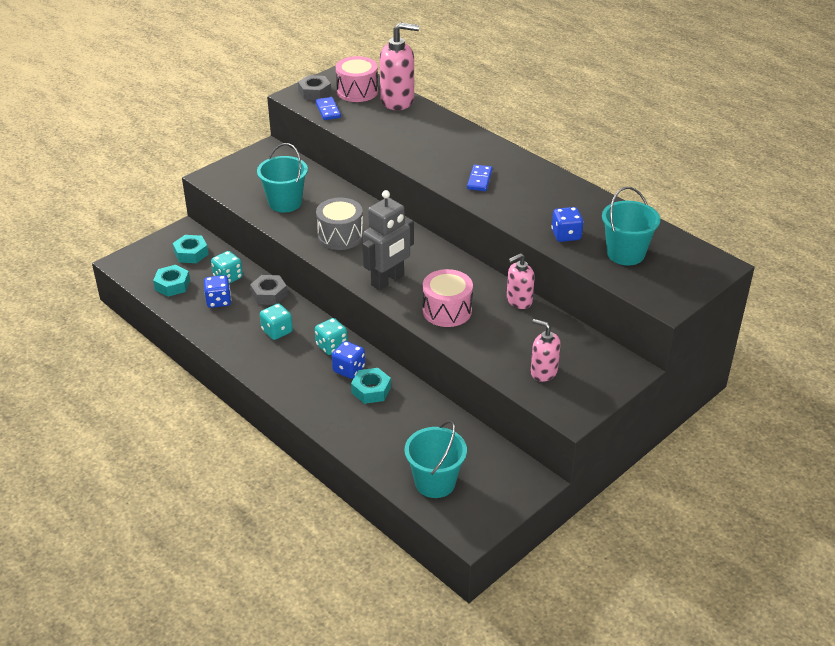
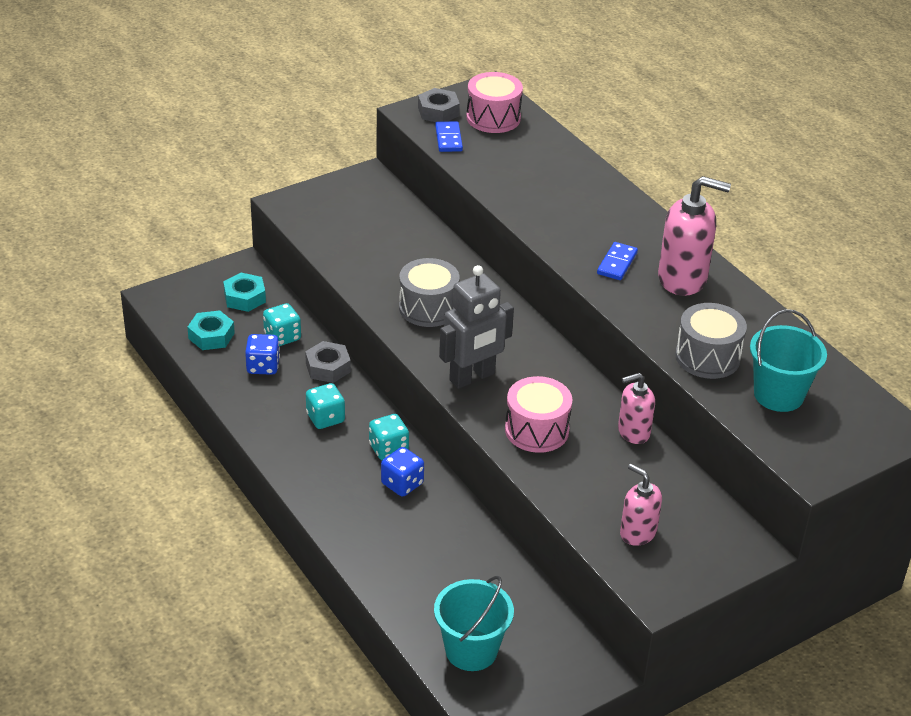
camera: 10 degrees right, 0 degrees up
(285, 202) = (370, 252): turquoise bucket -> none
(371, 390) = (423, 516): turquoise nut -> none
(397, 101) = (542, 138): pink soap dispenser -> pink soap dispenser (683, 279)
(566, 235) = (707, 357): blue dice -> grey drum

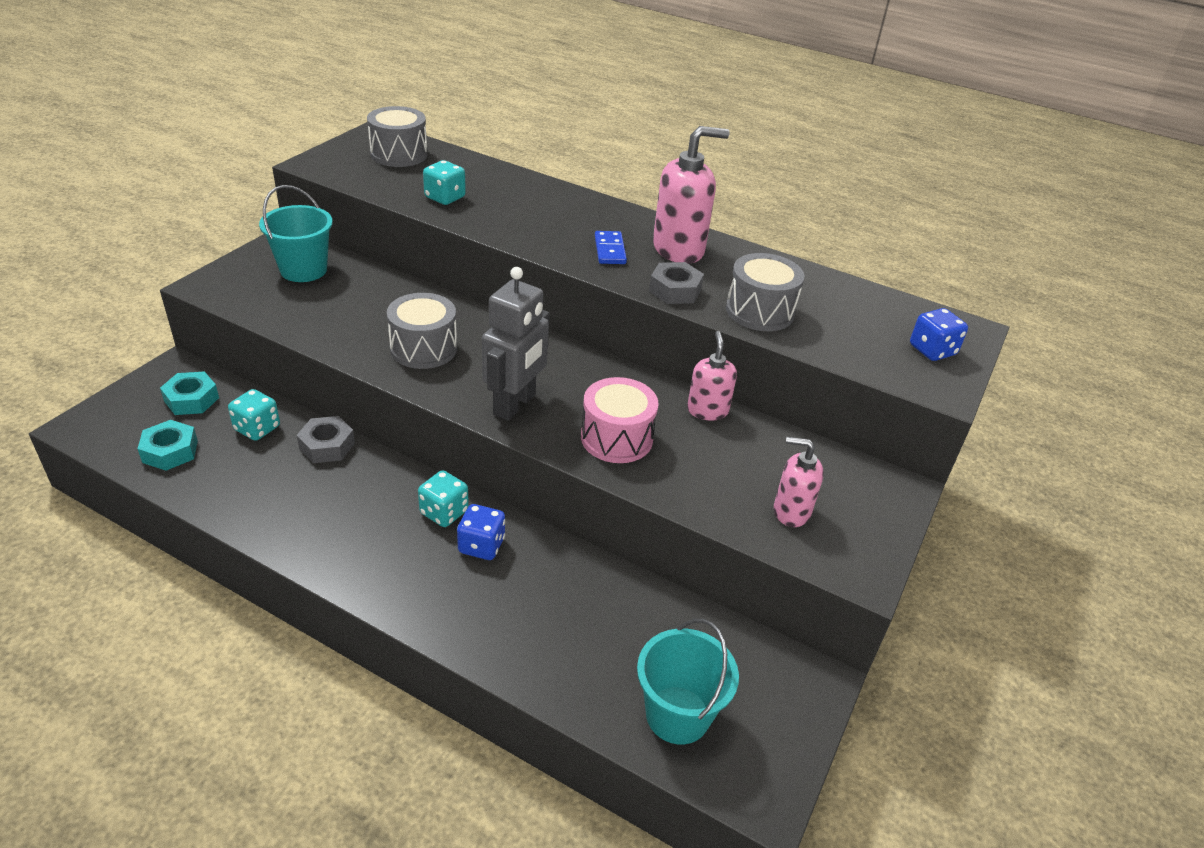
camera: 30 degrees left, 0 degrees up
(263, 366) = (250, 466): blue dice -> blue dice (932, 350)
(325, 418) = (354, 501): turquoise dice -> turquoise dice (445, 197)
(438, 112) = (340, 158): grey nut -> grey nut (675, 290)
(448, 139) = (366, 179): blue domino -> none
(493, 118) = (399, 154): pink drum -> grey drum
(633, 432) = (707, 410): pink soap dispenser -> pink soap dispenser turned 135 degrees clockwise
(778, 395) = (848, 327): turquoise bucket -> turquoise bucket (303, 270)

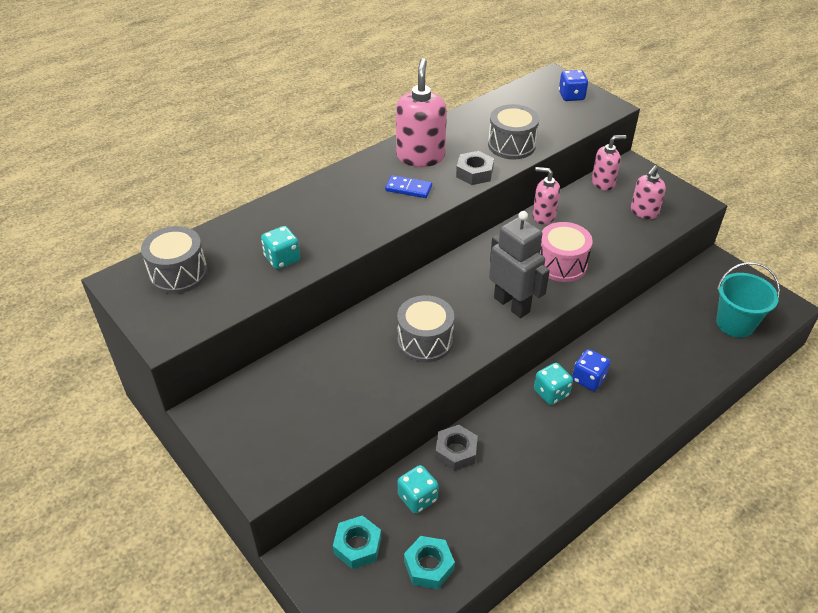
camera: 65 degrees left, 5 degrees up
(303, 270) = (267, 403): turquoise bucket -> none
(829, 460) = (603, 183): none -> pink soap dispenser

